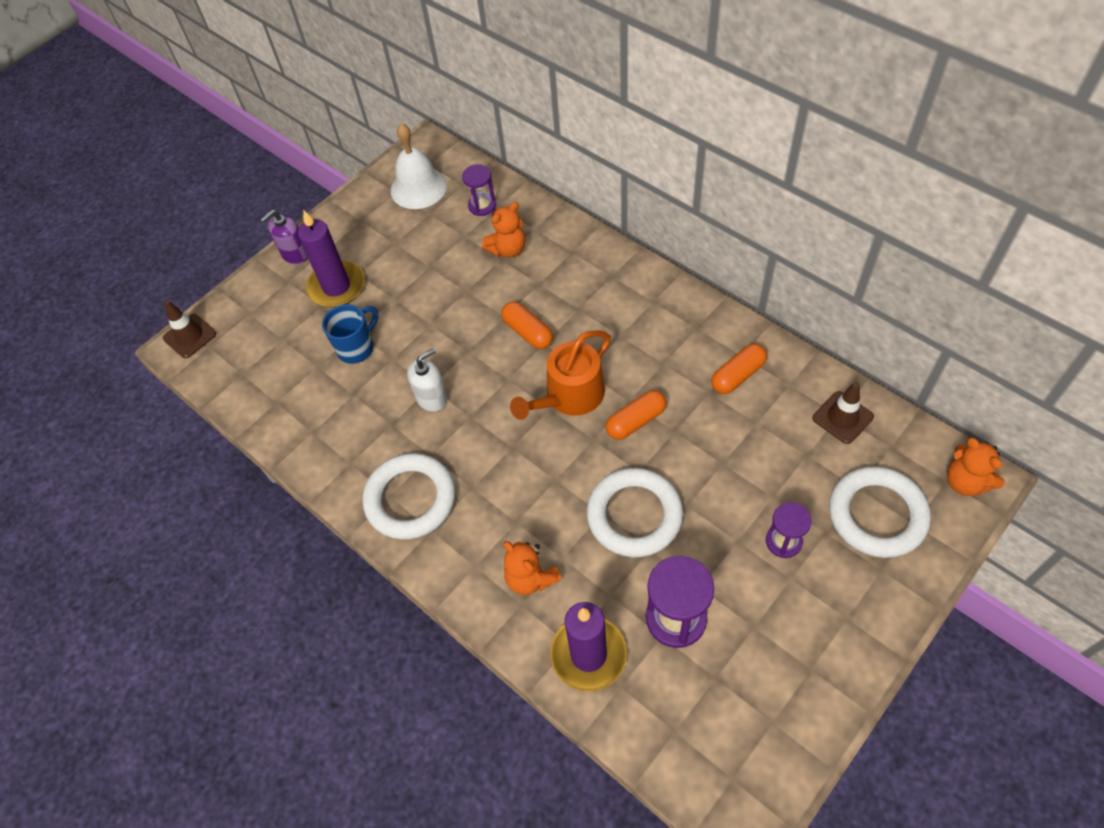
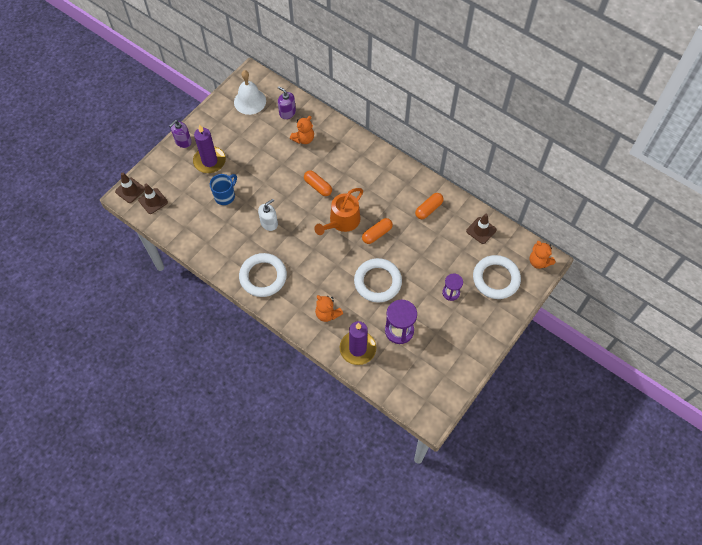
camera: 10 degrees left, 5 degrees up
(227, 355) = (153, 201): none -> brown traffic cone
(482, 206) = (287, 113): purple hourglass -> purple soap dispenser

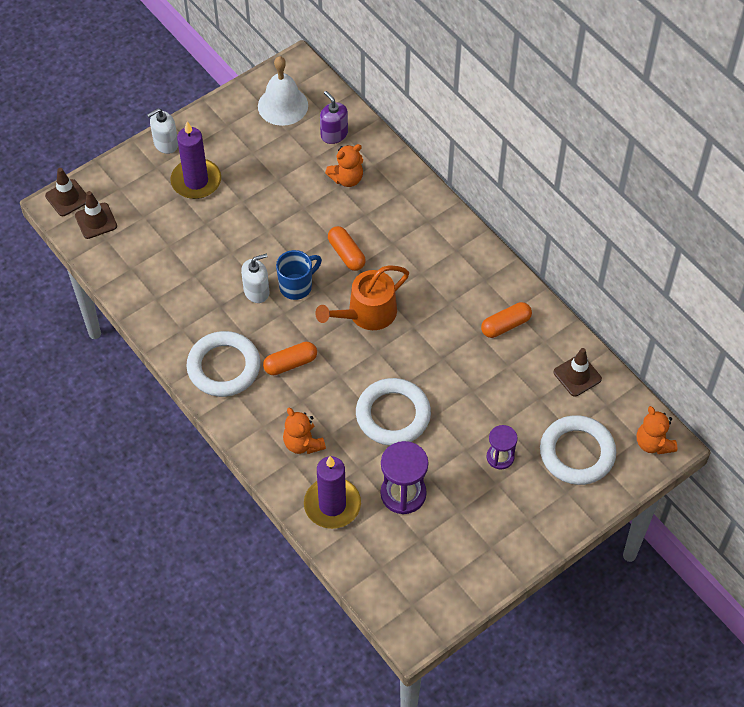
camera: 15 degrees right, 5 degrees down
(183, 141) = (165, 143): purple soap dispenser -> white soap dispenser
(225, 196) = (204, 237): blue mug -> blue mug (297, 286)
(377, 234) = (414, 344): orange capsule -> orange capsule (290, 363)

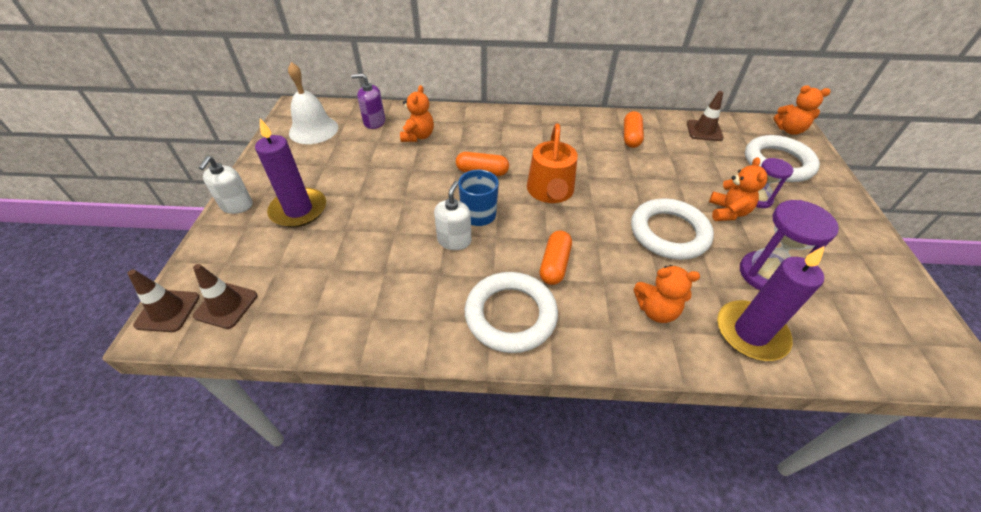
camera: 50 degrees left, 10 degrees down
(459, 442) = (727, 212): none -> orange teddy bear

